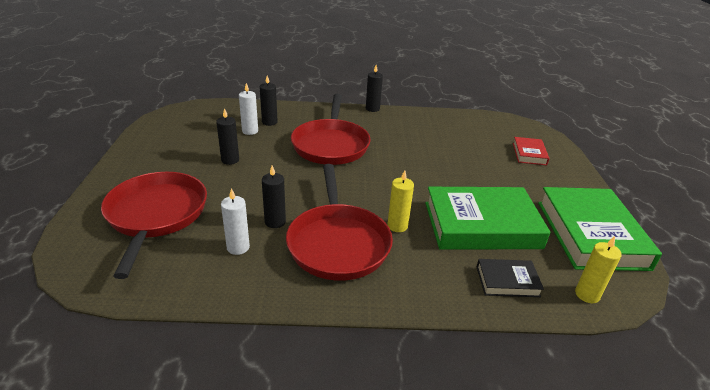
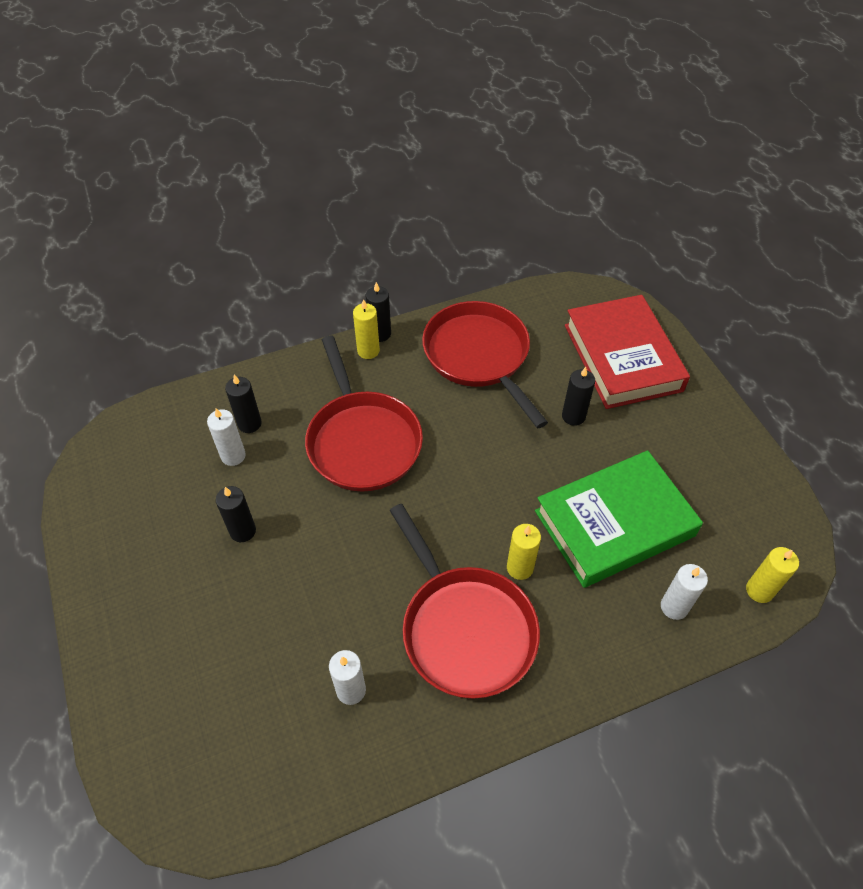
camera: 20 degrees left, 20 degrees up
(156, 215) = (212, 681): red pan -> red pan (479, 356)
(275, 222) = (370, 626): black candle -> black candle (573, 416)
(360, 113) = (368, 351): none -> yellow candle
(507, 281) = (674, 607): black book -> white candle
(529, 154) = (622, 357): red book -> red book, size x2.12
(591, 234) = (737, 487): green book -> none

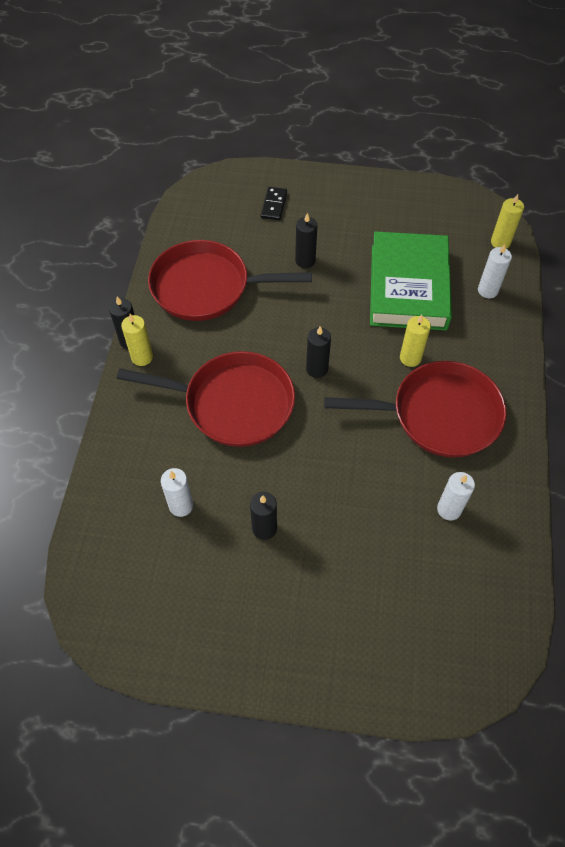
camera: 60 degrees left, 5 degrees up
(249, 424) = (155, 479): black candle -> black candle (317, 369)
(622, 357) = (274, 205): red book -> black domino

